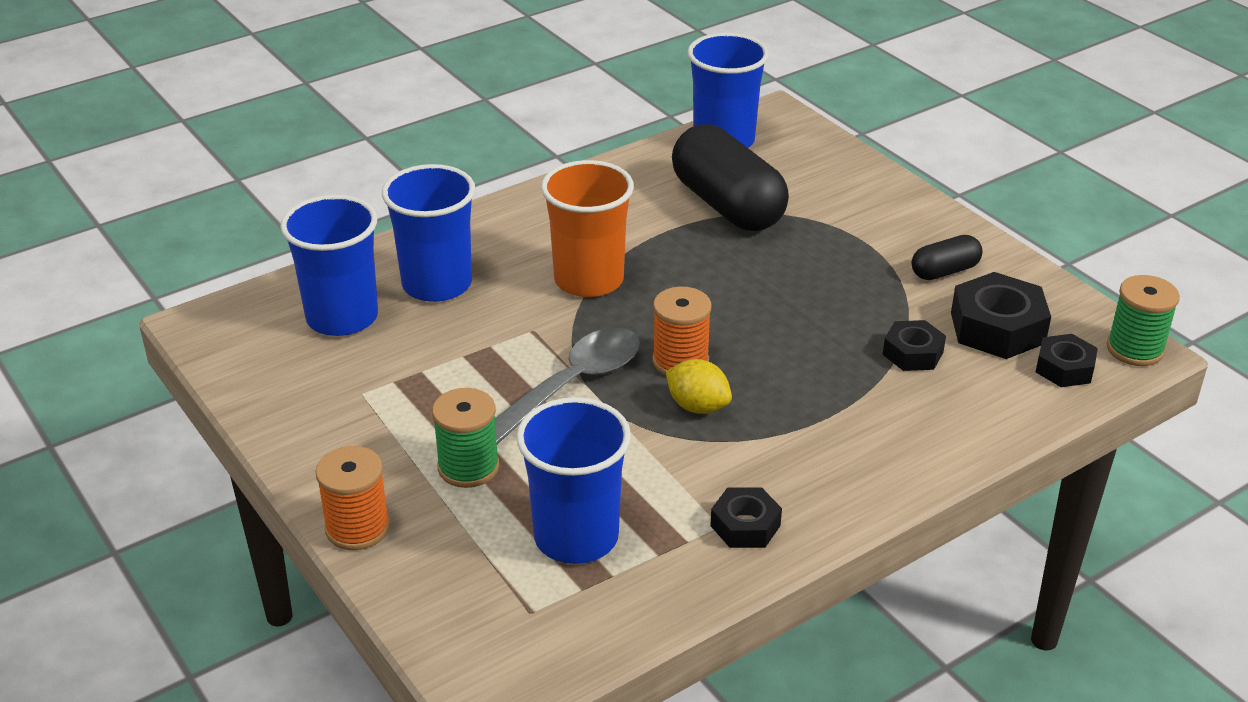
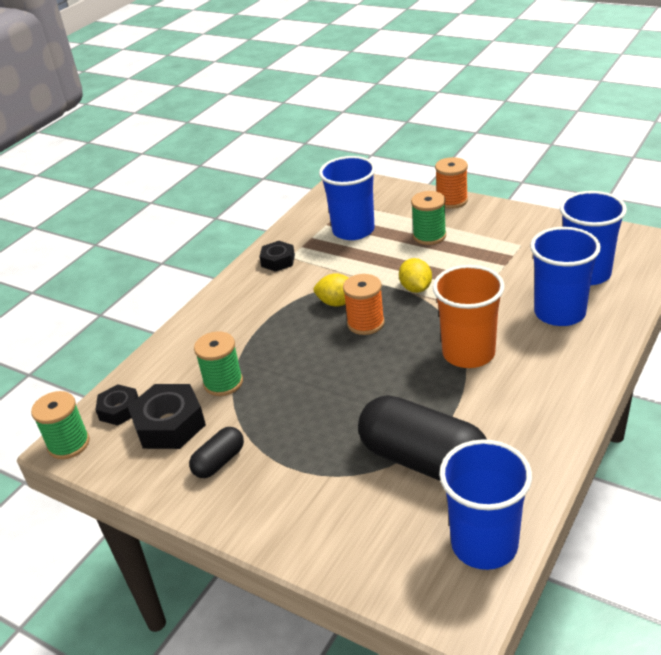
camera: 160 degrees right, 0 degrees up
(572, 385) = (416, 288): grey spoon -> yellow lemon
(913, 353) = (223, 383): black nut -> green spool

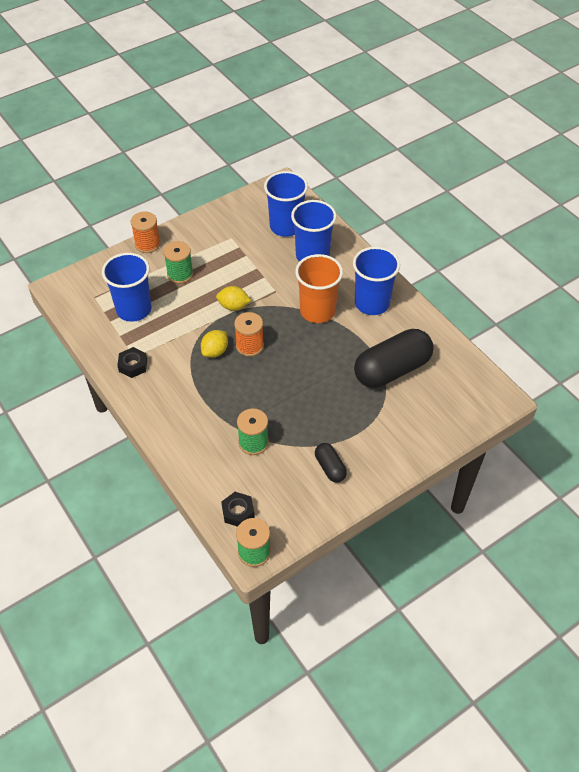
camera: 70 degrees left, 15 degrees up
(169, 424) = (275, 485): black nut -> none
(484, 544) = (464, 371): blue cup -> blue cup (372, 303)

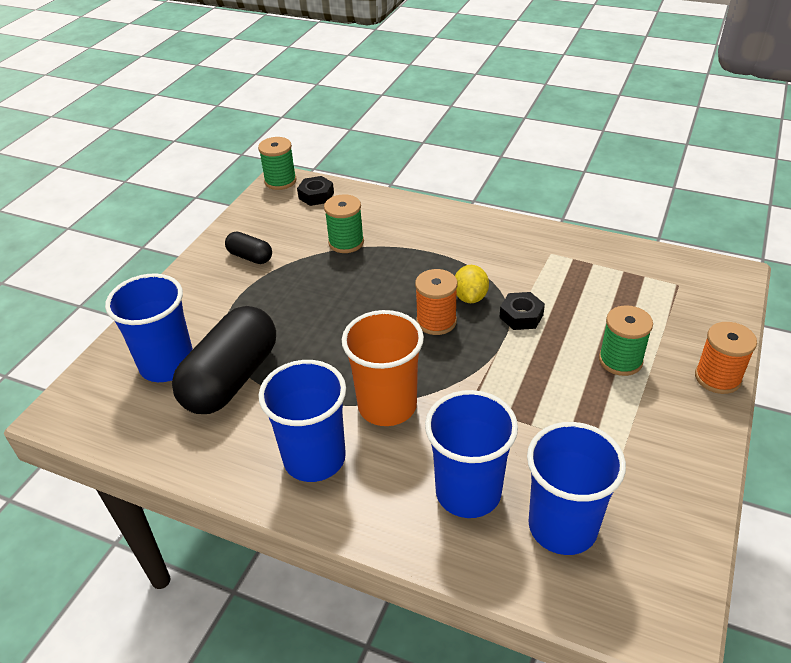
camera: 150 degrees right, 10 degrees down
(133, 365) = (541, 246): black nut -> black nut (521, 316)
(134, 309) = (616, 294): blue cup -> blue cup (167, 364)
(233, 306) = (504, 355): yellow lemon -> none

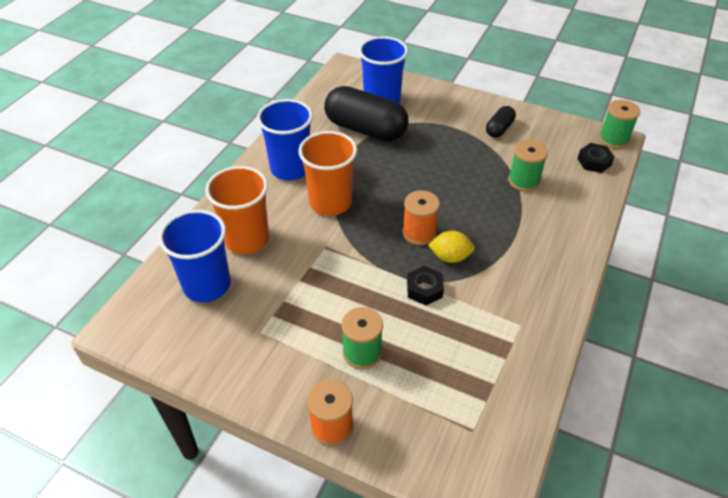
camera: 90 degrees right, 5 degrees up
(468, 492) = (247, 239): blue cup -> orange cup

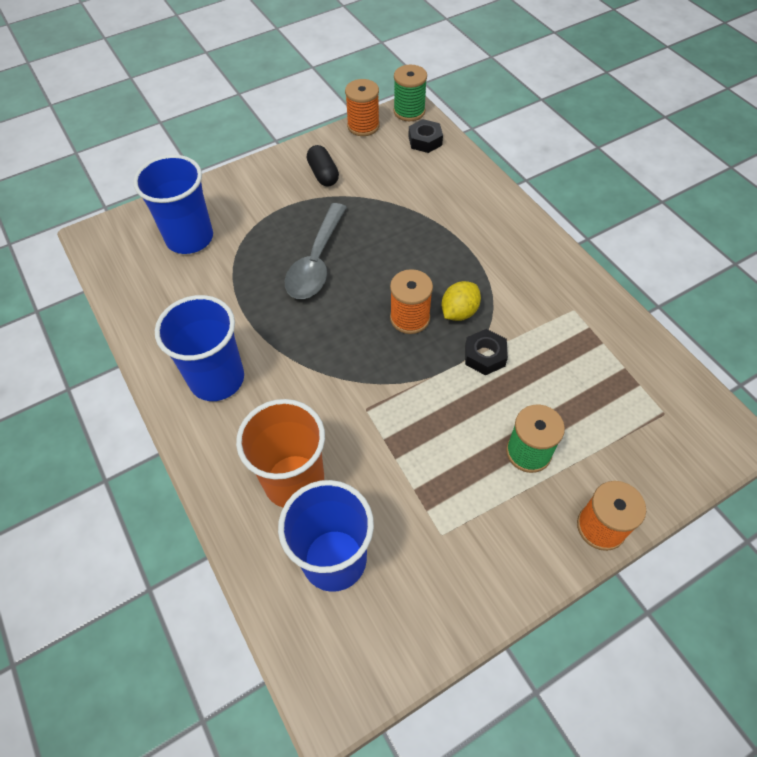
camera: 55 degrees left, 10 degrees up
(330, 202) = (304, 369): orange cup -> none
(365, 129) = (220, 276): black capsule -> none
(420, 164) = (316, 262): none -> grey spoon
(523, 181) = (407, 201): green spool -> none
(568, 124) = (363, 126): none -> orange spool

